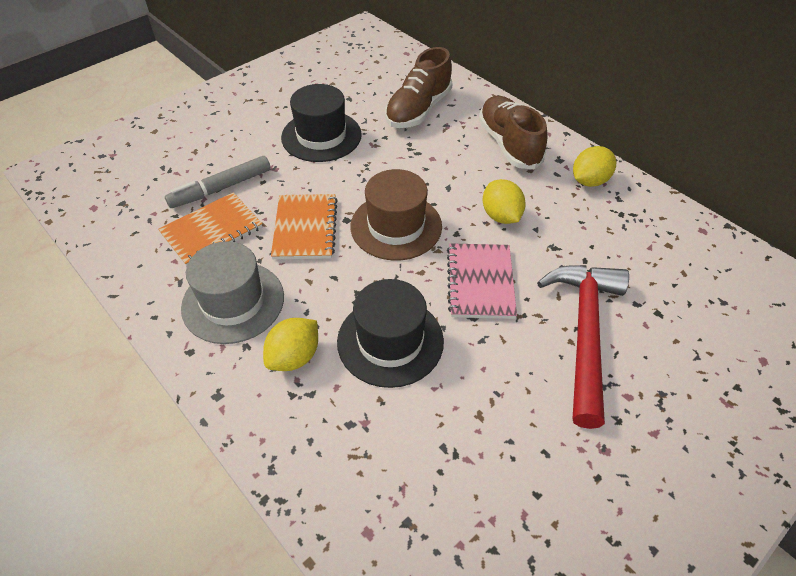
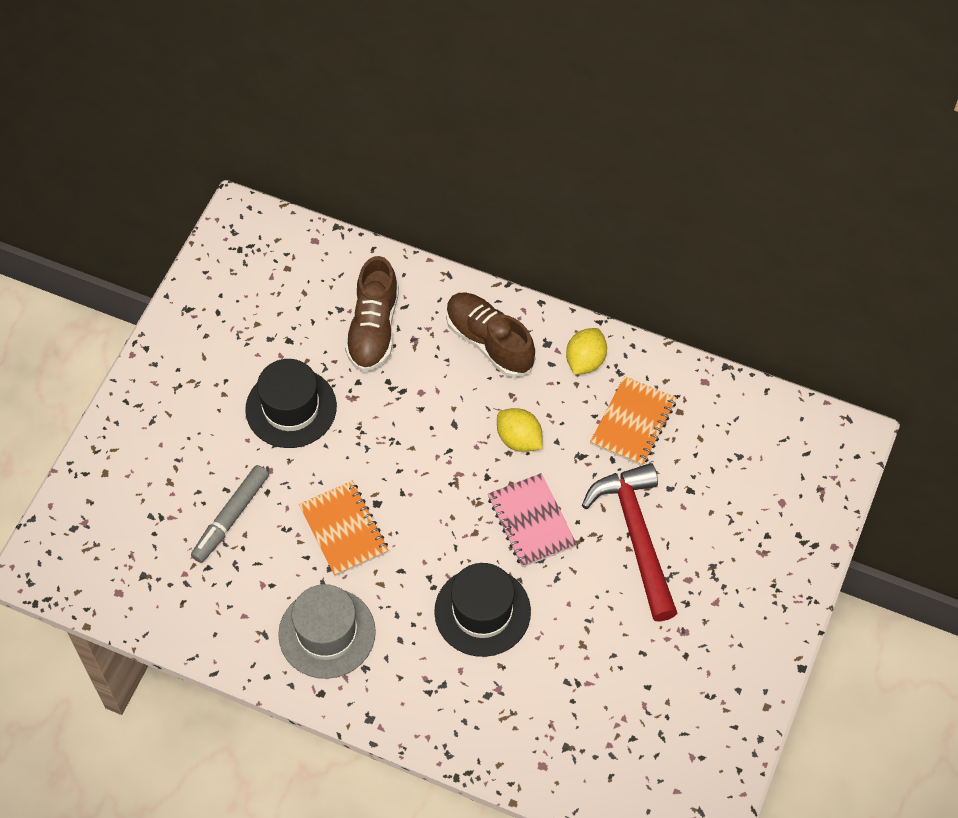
camera: 25 degrees left, 10 degrees up
(212, 231) = (257, 570): orange notebook -> orange notebook (633, 423)
(294, 357) = (411, 660): yellow lemon -> none
(396, 226) = (427, 492): brown hat -> none

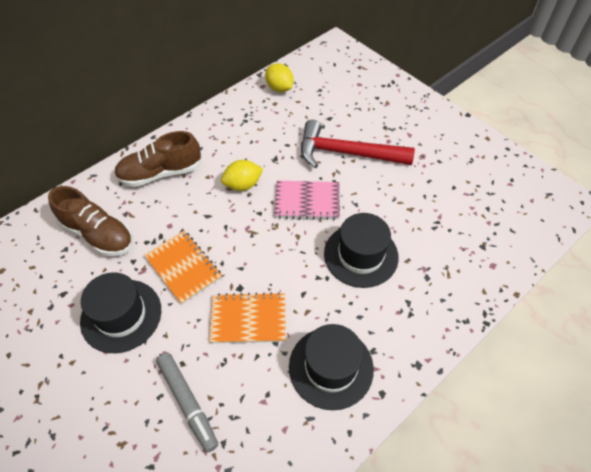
camera: 65 degrees left, 5 degrees down
(327, 633) = (331, 367): grey hat -> black hat
(585, 361) = (210, 131): yellow lemon -> yellow lemon (279, 88)
(633, 423) = (268, 126): orange notebook -> orange notebook (183, 267)

